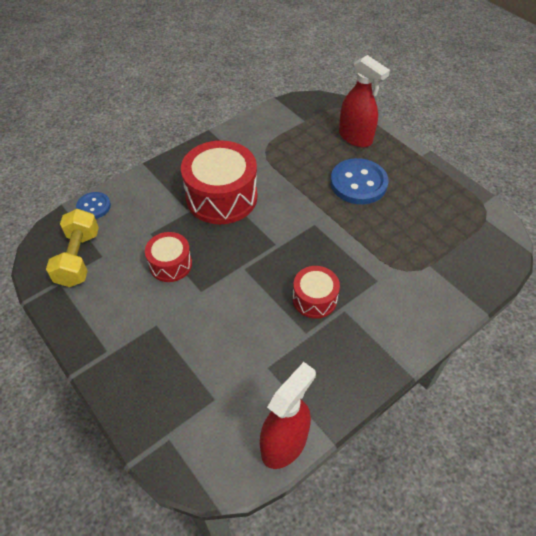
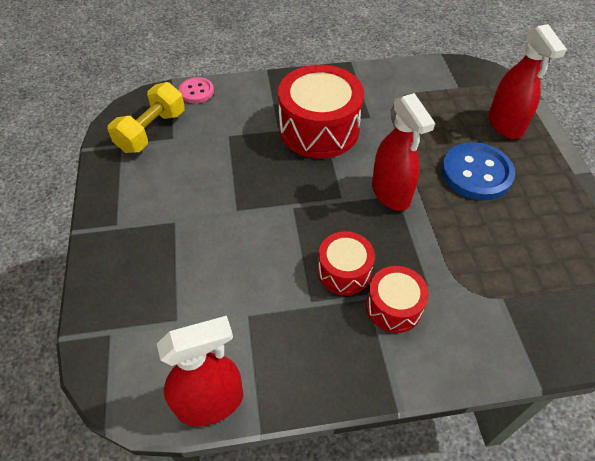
camera: 30 degrees right, 0 degrees up
(94, 206) = (196, 91): blue button -> pink button
(170, 264) = (226, 172): red drum -> red drum (393, 307)
(309, 225) = (391, 193): none -> red spray bottle

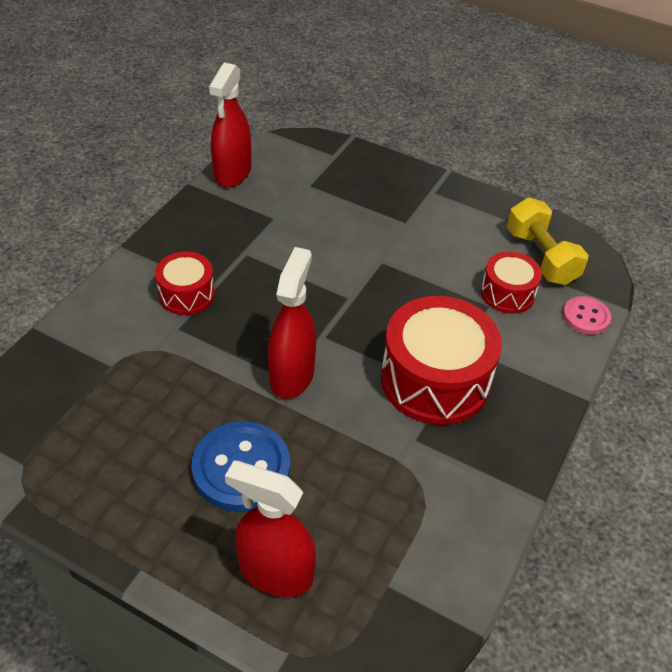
camera: 125 degrees right, 5 degrees down
(344, 271) = (249, 287): red drum -> red drum (507, 293)
(391, 193) = (292, 375): red spray bottle -> red spray bottle turned 90 degrees clockwise

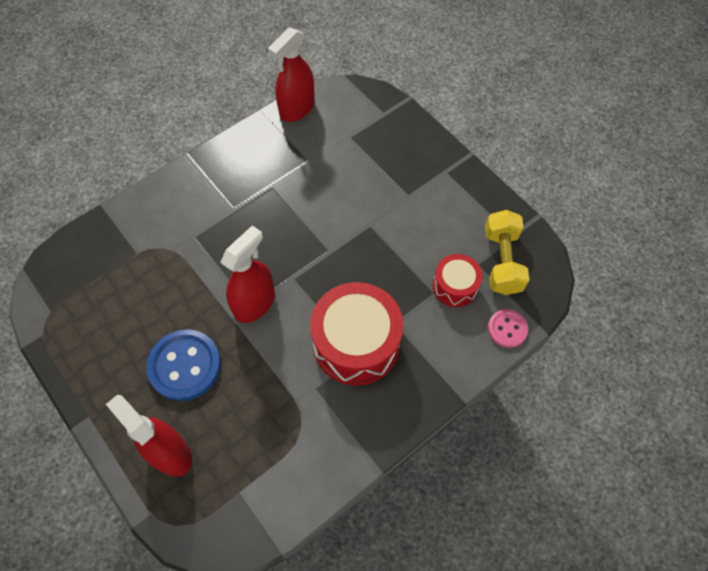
camera: 25 degrees right, 15 degrees up
(186, 294) = (213, 210): red drum -> none

